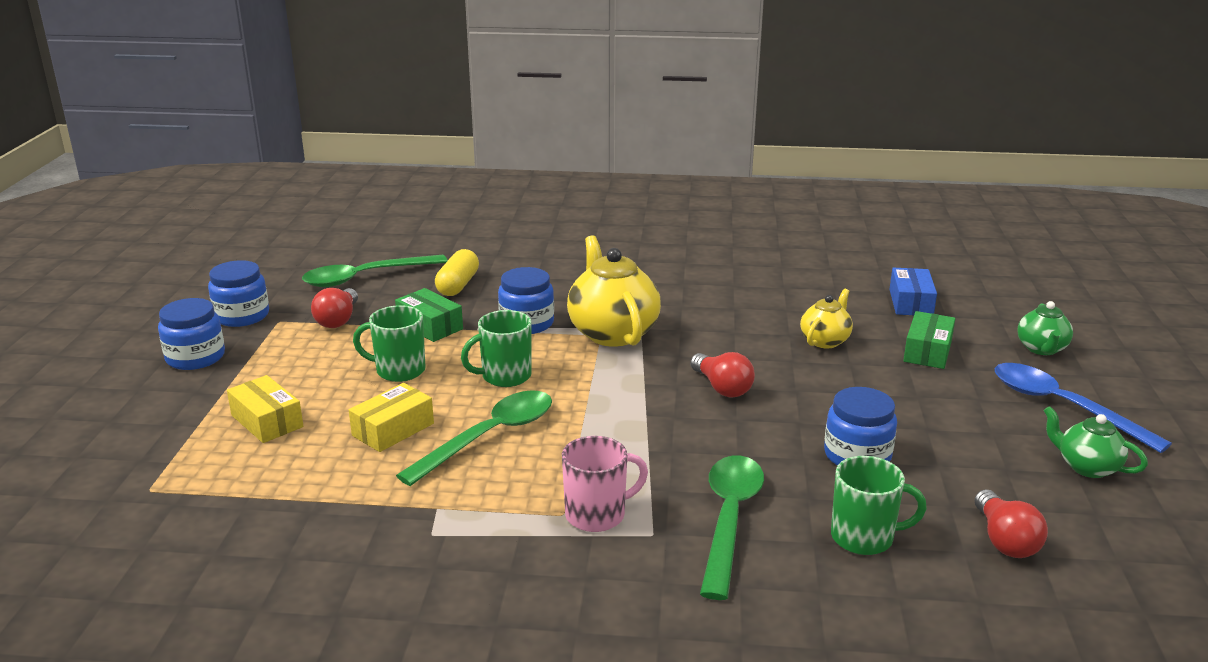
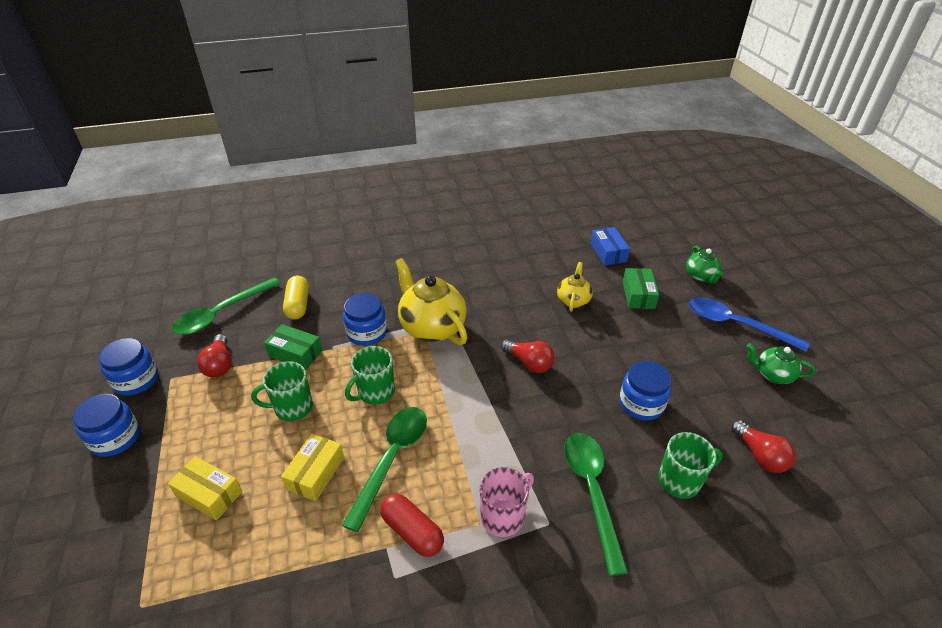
camera: 20 degrees left, 15 degrees up
(476, 502) = (412, 531): none -> red capsule

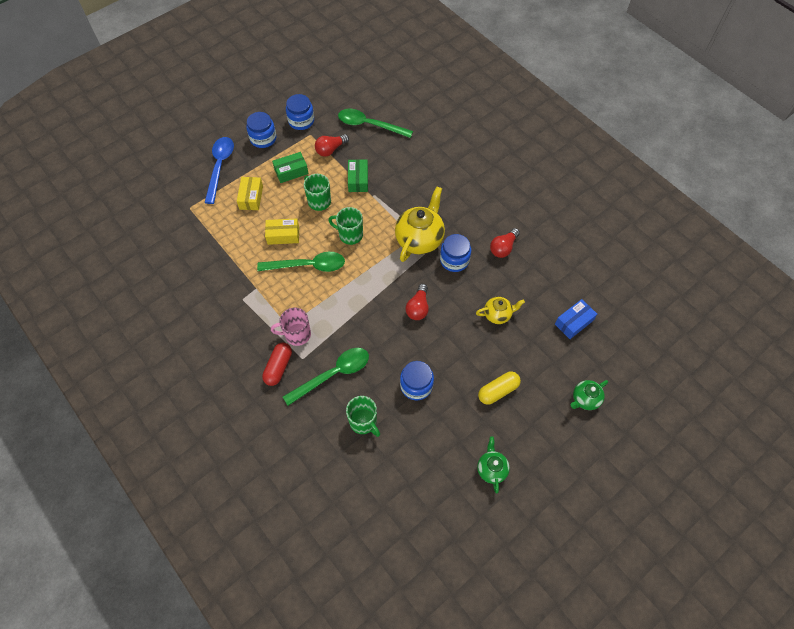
camera: 65 degrees right, 20 degrees up
(298, 305) = (398, 158): yellow capsule -> yellow capsule (498, 391)
(367, 333) = (395, 206): blue jar -> blue jar (454, 260)
(412, 531) = (269, 295): red capsule -> red capsule (278, 367)
(503, 516) = (297, 334): pink mug -> pink mug turned 150 degrees clockwise
(638, 295) = (531, 357): green box -> green box (291, 171)
(735, 325) = (536, 435): blue spoon -> blue spoon (220, 167)
(759, 455) = (407, 467): red light bulb -> red light bulb (503, 248)

